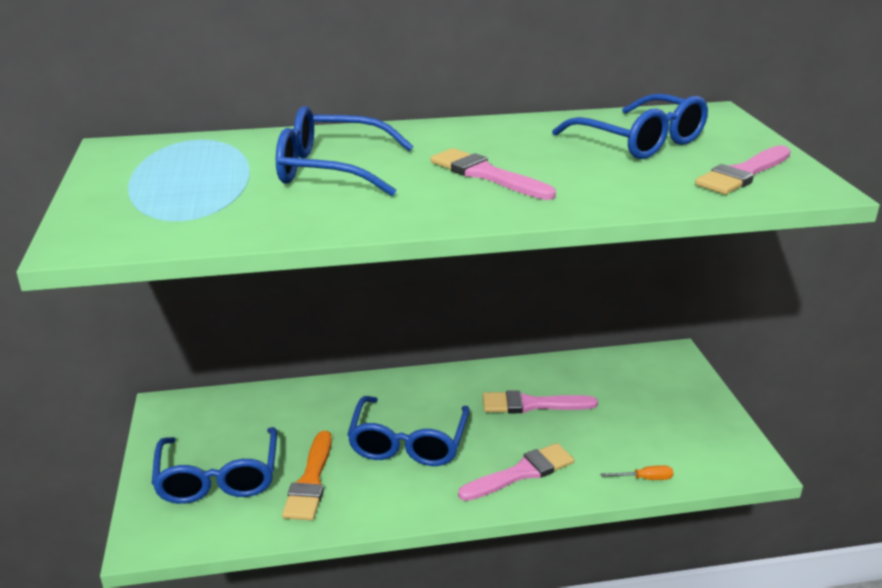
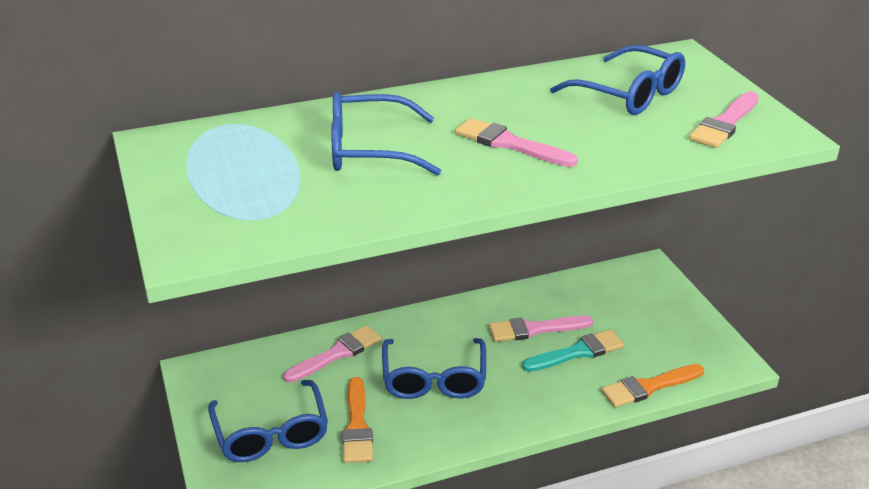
camera: 10 degrees left, 5 degrees up
(521, 473) = (542, 395): pink brush -> pink brush (337, 354)
(573, 433) = (577, 352): none -> turquoise brush
(645, 479) = (648, 387): orange screwdriver -> orange brush

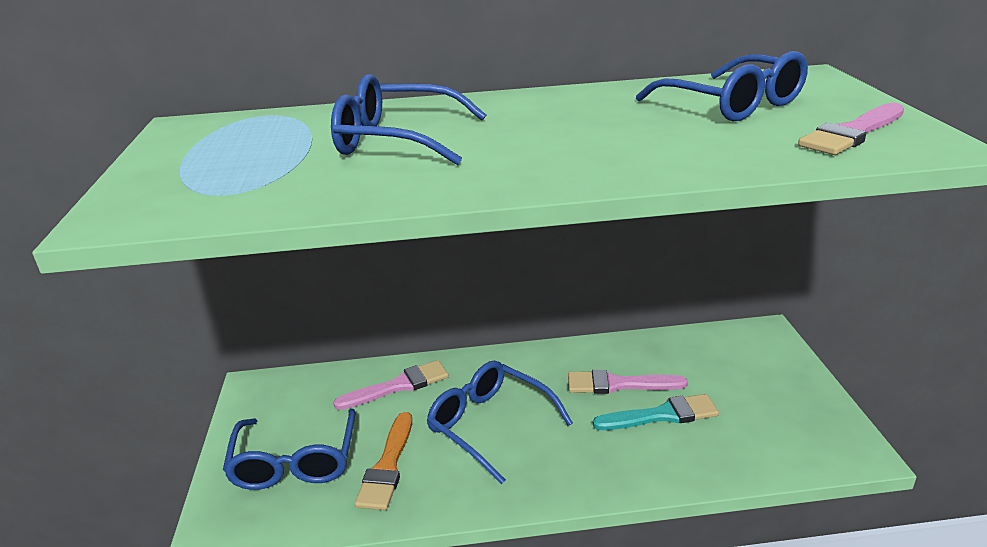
camera: 15 degrees right, 5 degrees down
(434, 379) = (490, 425): blue glasses -> blue glasses turned 120 degrees clockwise
(509, 144) = (563, 141): pink brush -> none
(648, 387) = (740, 467): orange brush -> none

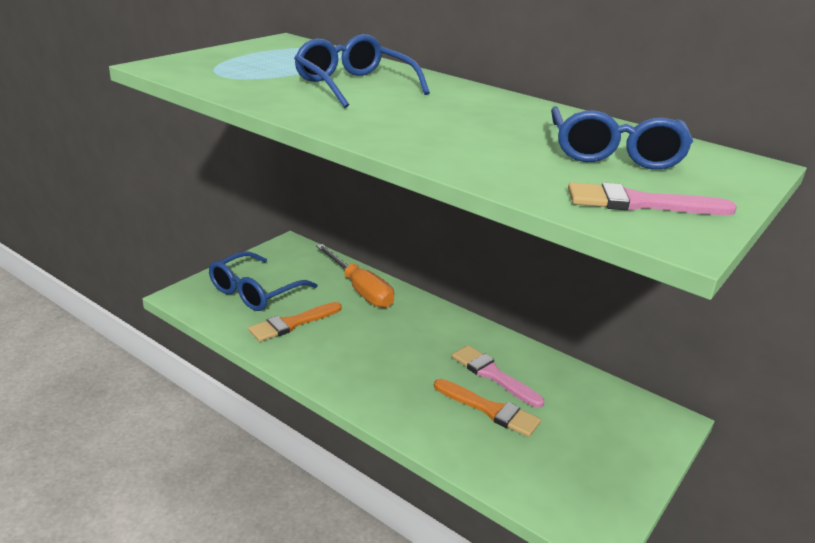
camera: 40 degrees right, 0 degrees up
(398, 386) = (360, 290): pink brush -> orange screwdriver
(490, 425) = (376, 341): blue glasses -> none
(662, 415) = (490, 410): turquoise brush -> orange brush

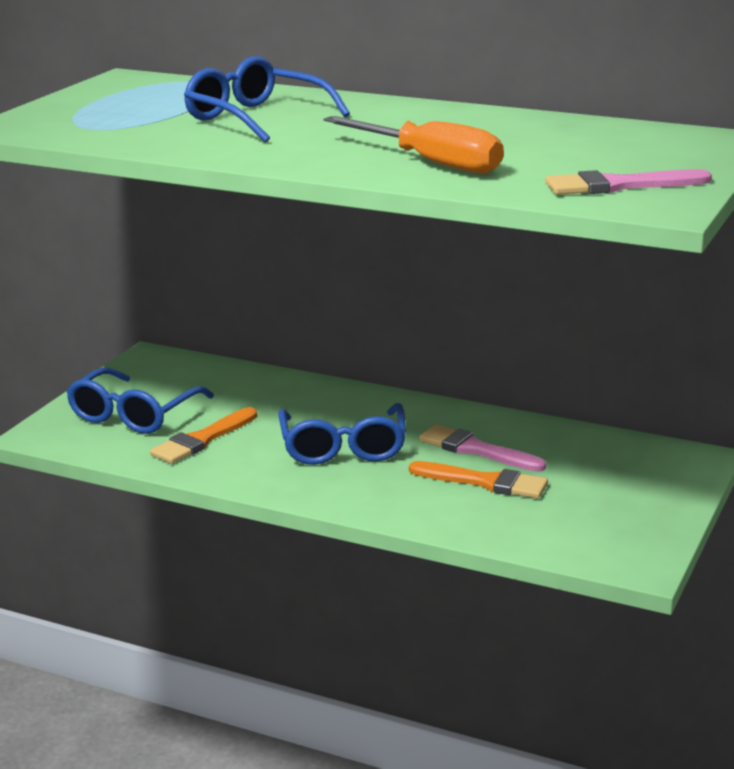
camera: 10 degrees left, 5 degrees down
(360, 290) = (271, 391): orange screwdriver -> orange screwdriver (430, 163)
(614, 153) = (579, 146): blue glasses -> blue glasses (343, 447)

